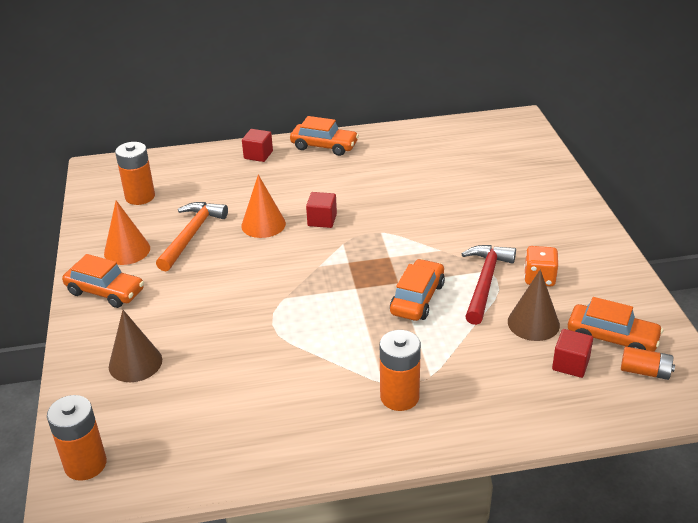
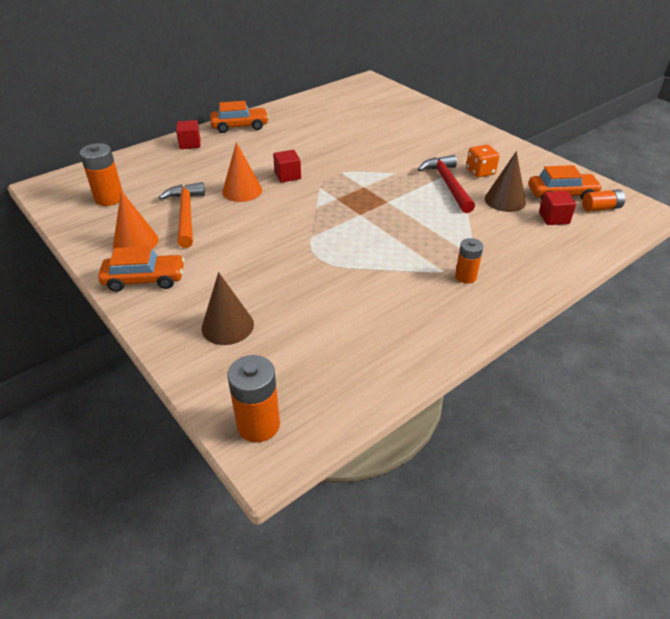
camera: 30 degrees left, 5 degrees up
(399, 397) = (465, 276): orange battery -> orange battery, size x0.64
(417, 298) = (412, 208): orange car -> none

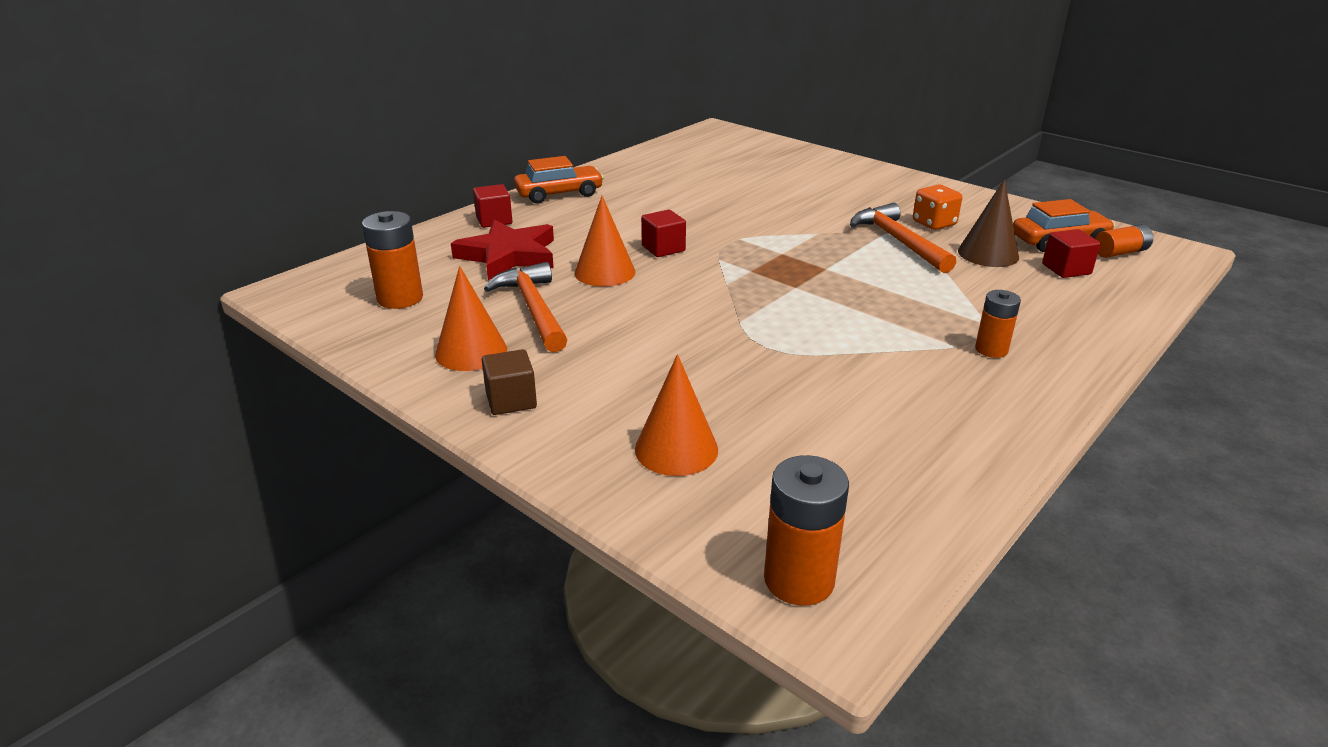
camera: 10 degrees left, 10 degrees down
(144, 279) = (511, 400): orange car -> brown cube
(187, 172) = (508, 255): none -> red star
(227, 326) = (676, 449): brown cone -> orange cone
(447, 184) = (898, 241): red hammer -> orange hammer

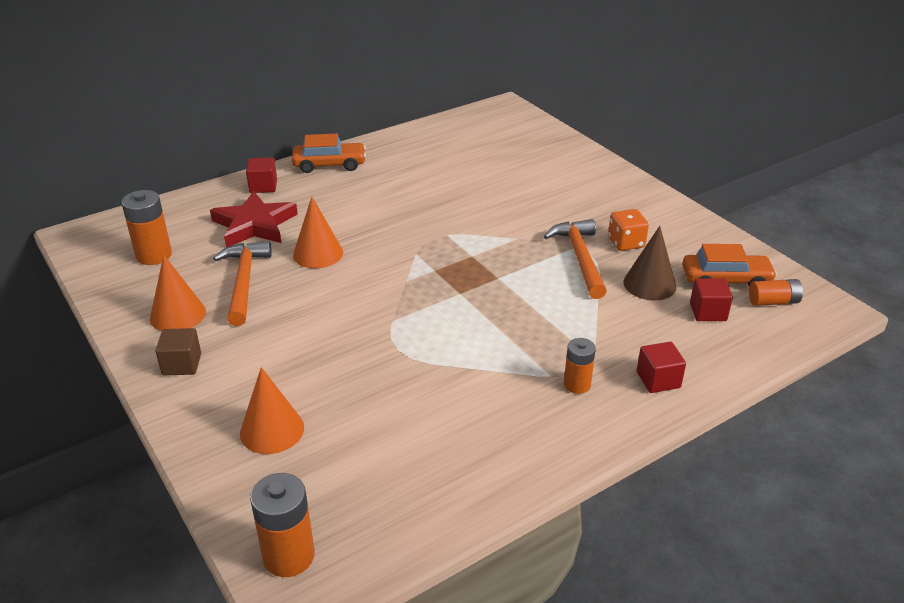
camera: 15 degrees right, 5 degrees up
(663, 248) = (378, 236): red cube -> red cube (658, 380)

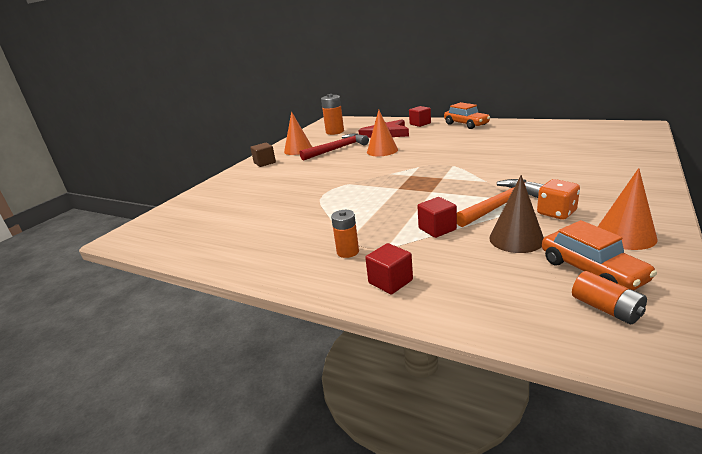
camera: 65 degrees right, 10 degrees down
(244, 282) = (337, 149): orange hammer -> red hammer
(272, 430) = (233, 193): orange cone -> orange cone (625, 235)
(289, 556) = (147, 227): orange battery -> none
(708, 312) = (522, 276): red cube -> red cube (437, 229)

